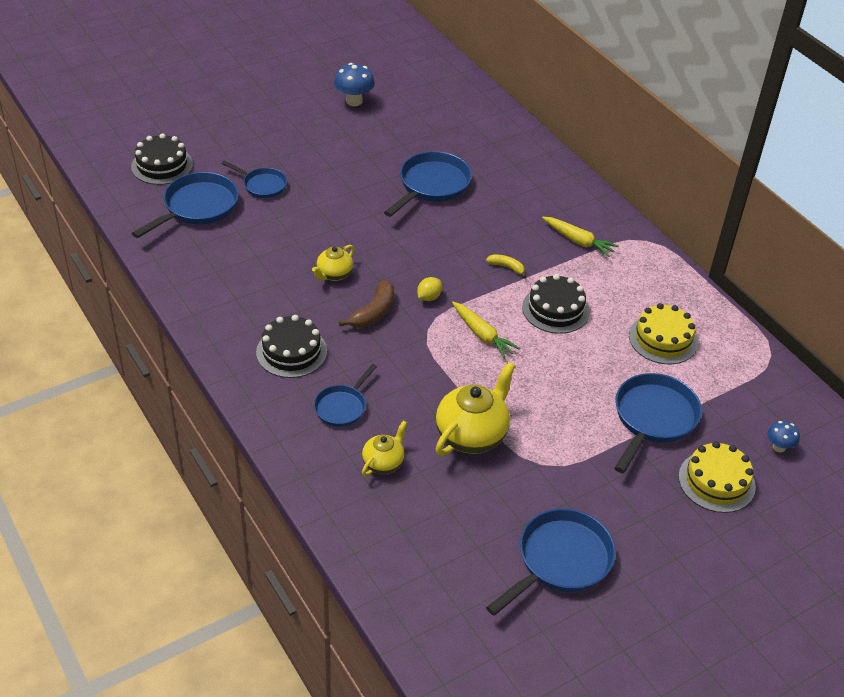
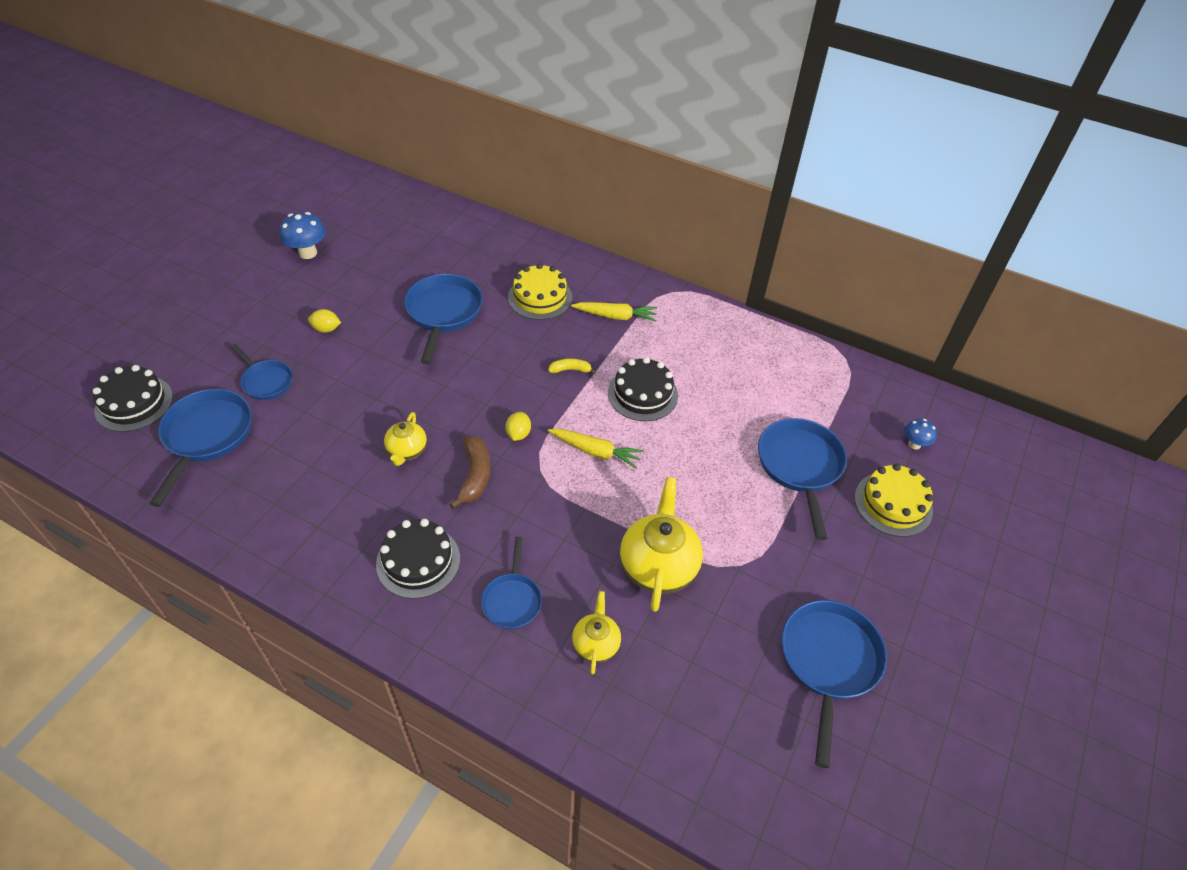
camera: 30 degrees left, 5 degrees up
(262, 185) = (266, 381): blue pan -> blue pan turned 45 degrees clockwise
(331, 164) = (326, 329): none -> yellow lemon
(663, 339) = (752, 382): yellow cake -> yellow cake (540, 297)

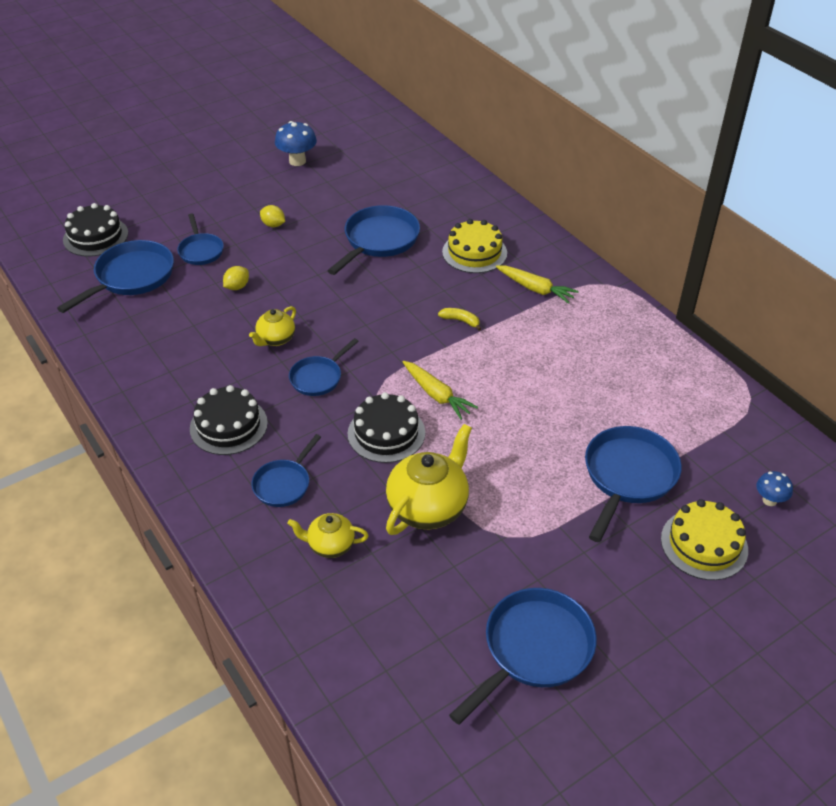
camera: 30 degrees right, 5 degrees down
(475, 475) = (318, 377): brown banana -> blue pan
(518, 434) = (378, 357): yellow lemon -> yellow lemon (237, 287)
(596, 644) = (330, 545): yellow teapot -> yellow teapot turned 120 degrees counterclockwise
(642, 394) = (514, 362): black cake -> black cake (386, 433)

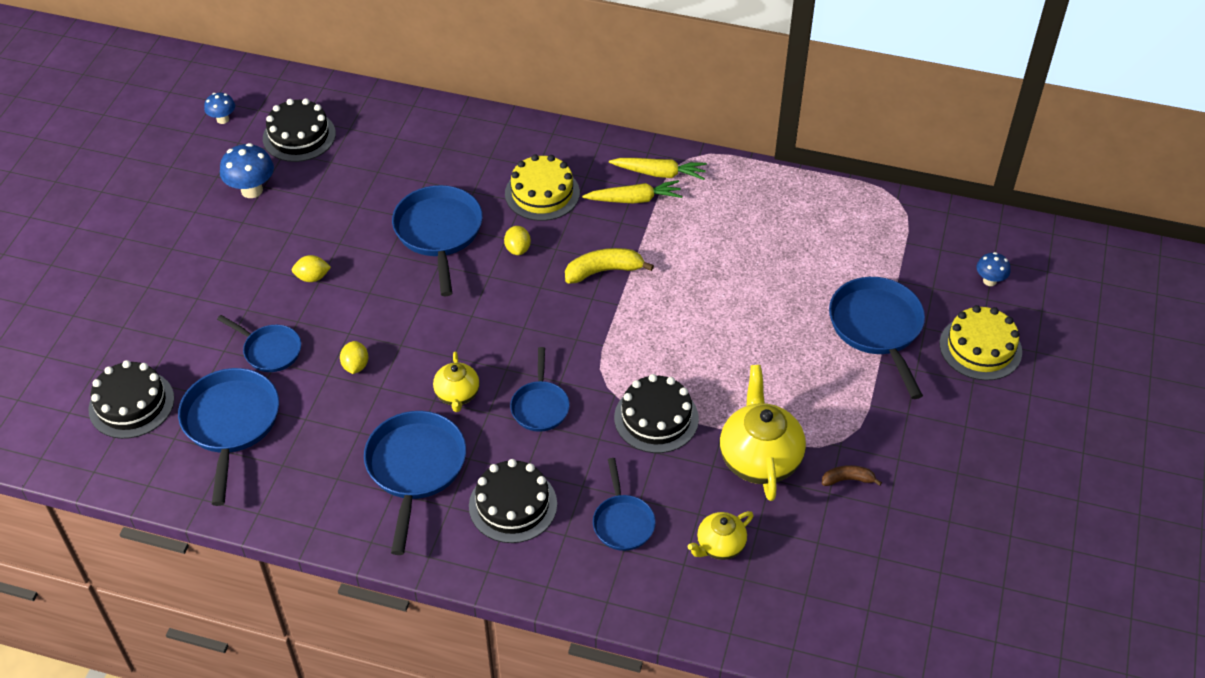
camera: 40 degrees left, 5 degrees up
(327, 117) = (223, 119): none -> blue mushroom
(360, 146) = (299, 136): none -> black cake
(418, 276) = (518, 249): none -> yellow lemon
(436, 395) = (659, 355): yellow carrot -> yellow carrot (659, 173)
(460, 321) = (604, 271): yellow banana -> yellow banana, size x1.67
(479, 566) = (848, 479): none -> brown banana
(533, 649) = (950, 515): blue pan -> blue pan (415, 468)

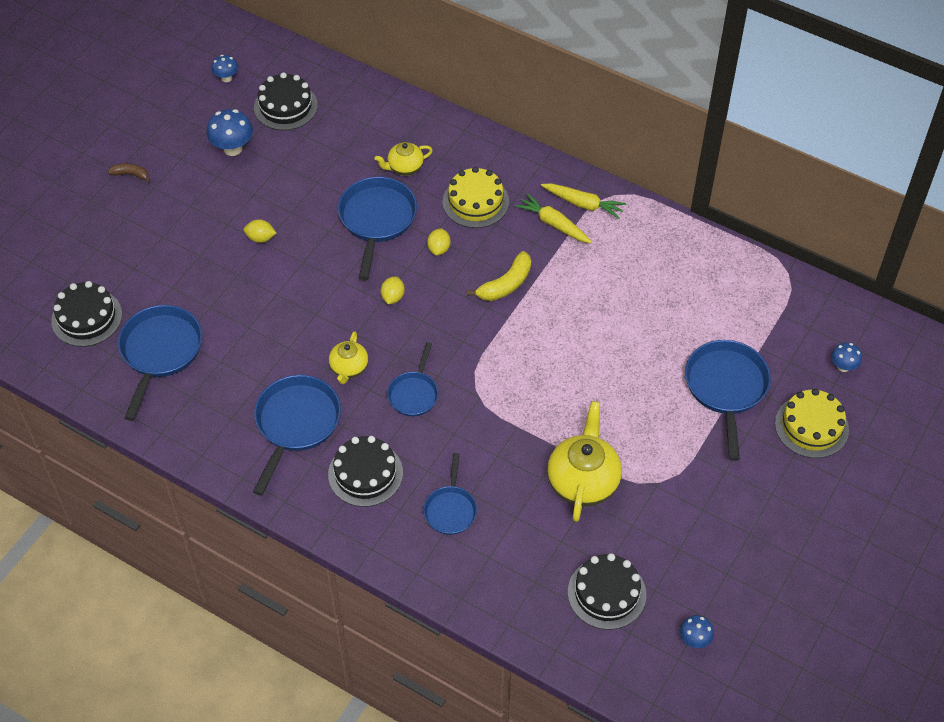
camera: 15 degrees right, 5 degrees up
(270, 350) = (208, 295): blue pan -> none
(355, 366) = (273, 324): yellow lemon -> yellow lemon (393, 297)
(604, 271) = (506, 284): yellow banana -> yellow banana turned 135 degrees clockwise
(634, 199) = (553, 224): yellow carrot -> yellow carrot turned 150 degrees counterclockwise
(656, 418) = (507, 426): black cake -> black cake (606, 593)
(719, 546) = (524, 549): yellow teapot -> yellow teapot (404, 168)
(848, 479) = (652, 517): brown banana -> brown banana (131, 174)
(941, 600) = (694, 640): none -> blue mushroom

